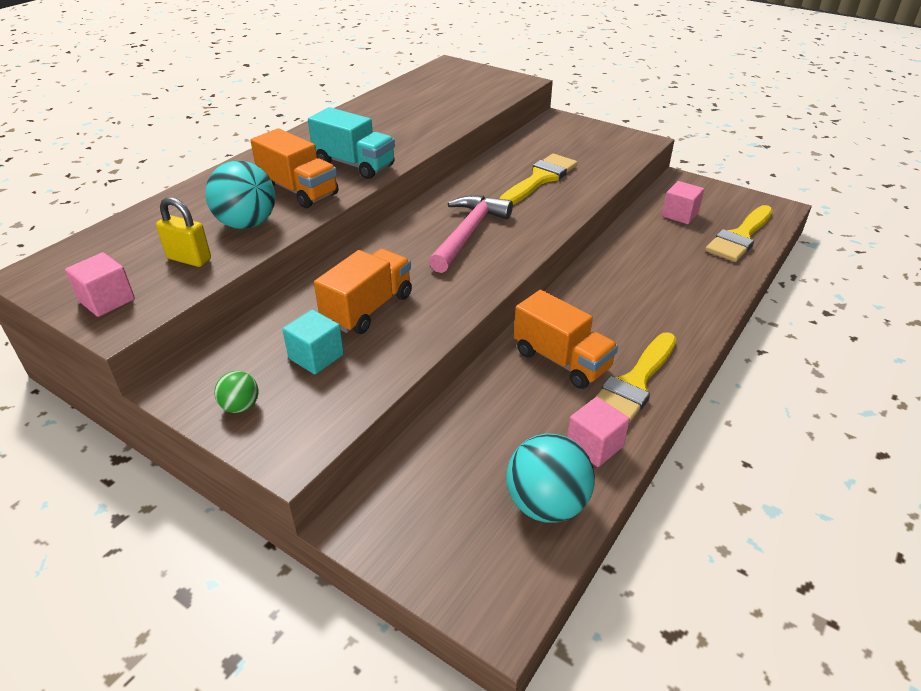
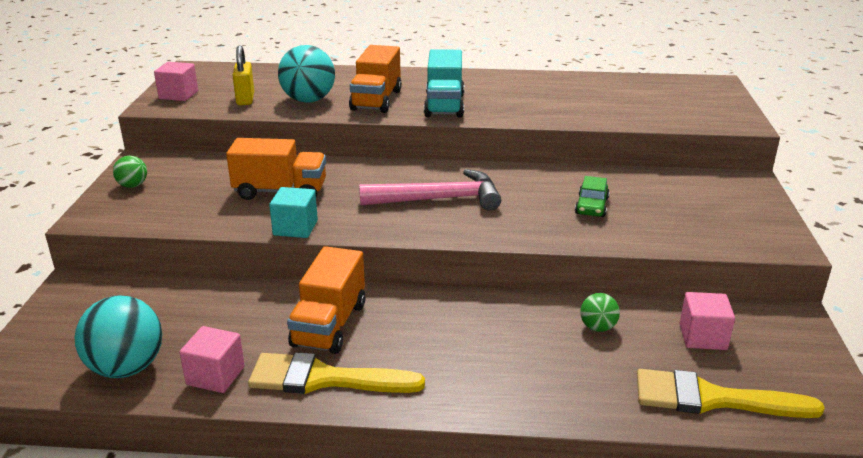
camera: 60 degrees right, 10 degrees down
(316, 356) = (204, 192): turquoise cube -> turquoise cube (295, 228)
(540, 179) = (591, 206): yellow brush -> green car
(646, 245) = (597, 327): none -> green ball

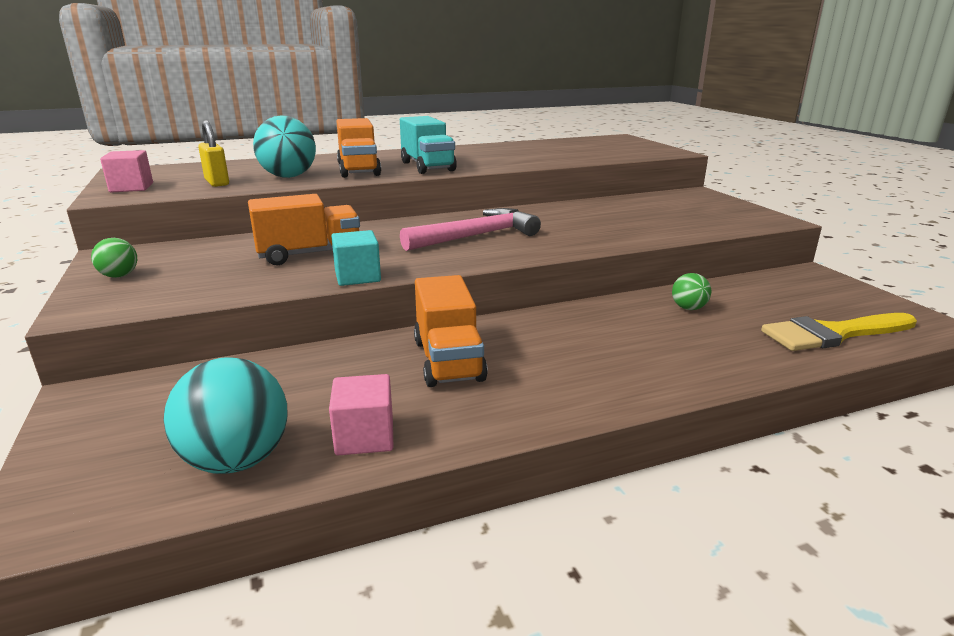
camera: 25 degrees left, 5 degrees down
(324, 379) = (493, 406): yellow brush -> none
(591, 206) = (610, 221): green car -> none
(702, 337) = (770, 297): pink cube -> none

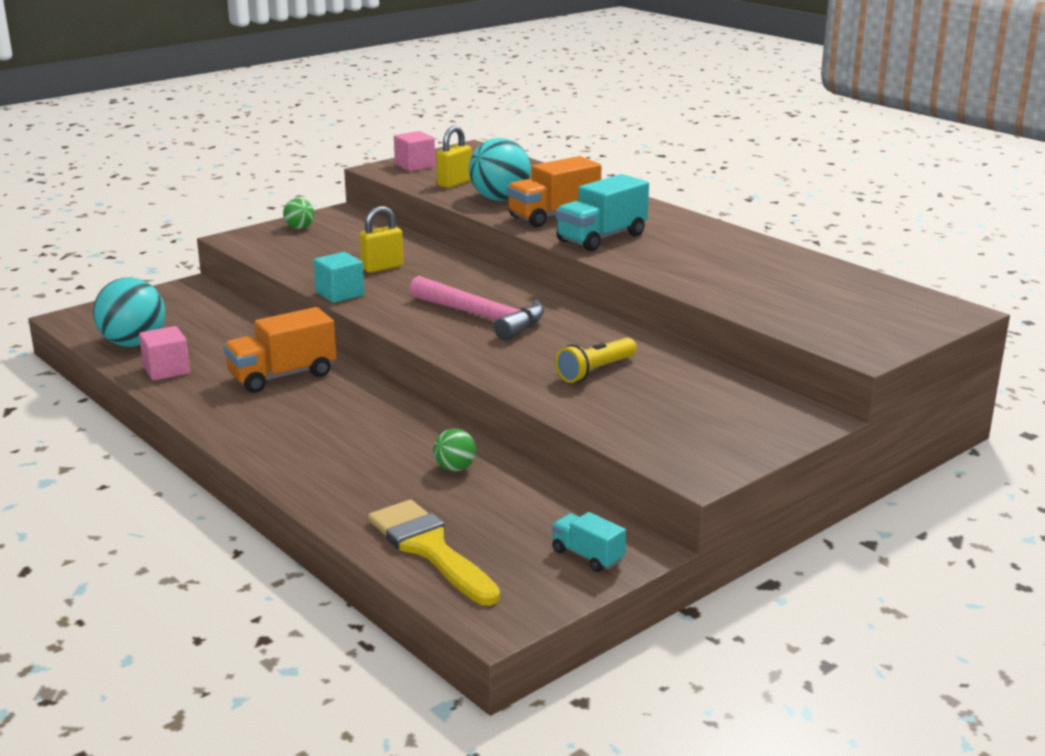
camera: 70 degrees right, 0 degrees up
(309, 254) = (382, 267): orange truck -> yellow padlock
(608, 221) = (595, 371): none -> yellow flashlight
(826, 287) = (587, 556): none -> turquoise truck

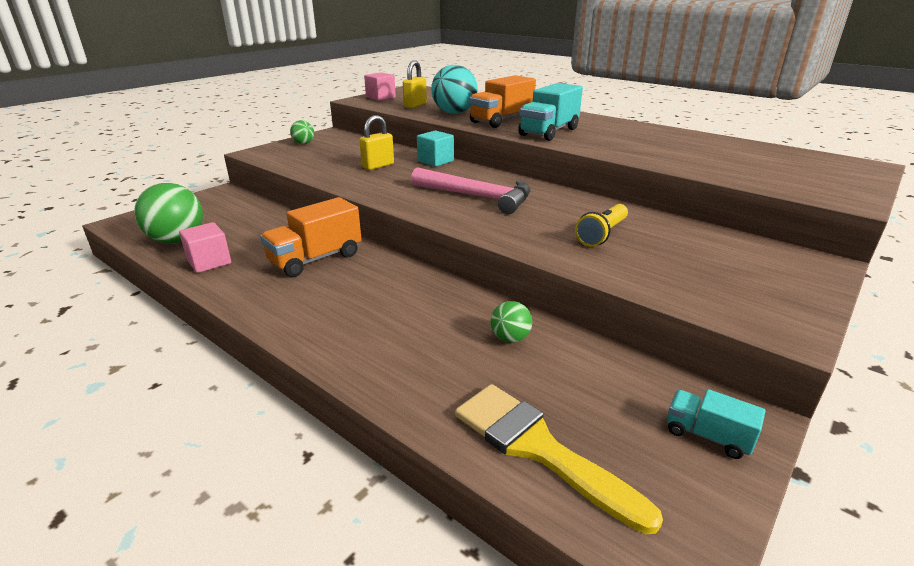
camera: 10 degrees left, 5 degrees up
(133, 343) = (177, 240): turquoise ball -> green ball
(340, 294) = (352, 187): turquoise cube -> turquoise cube (435, 161)

